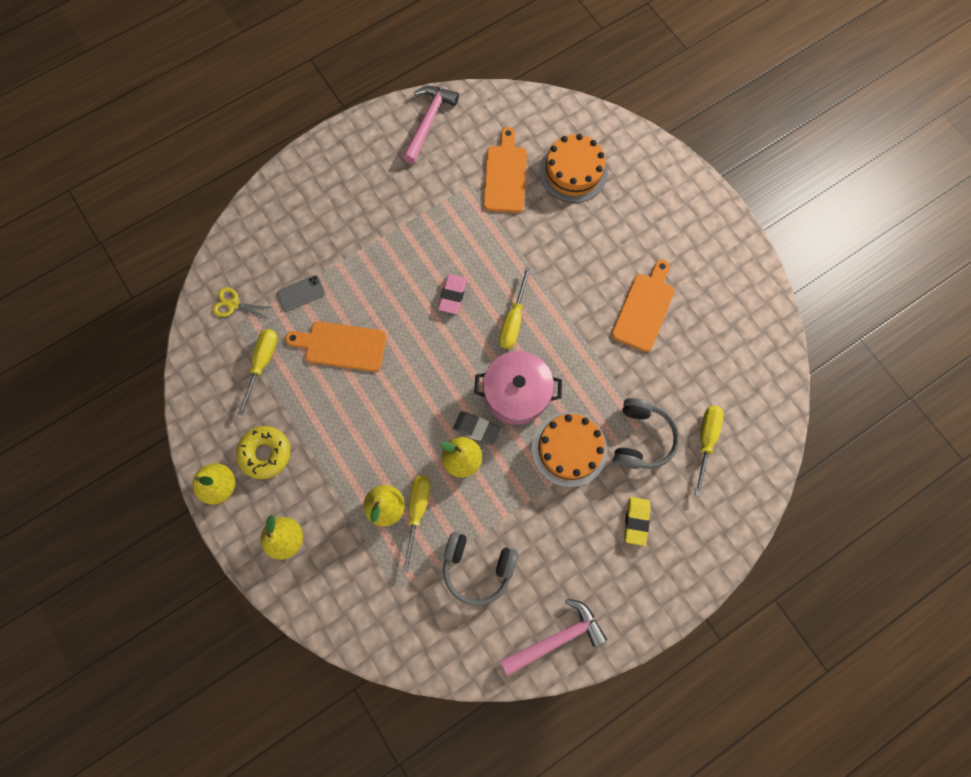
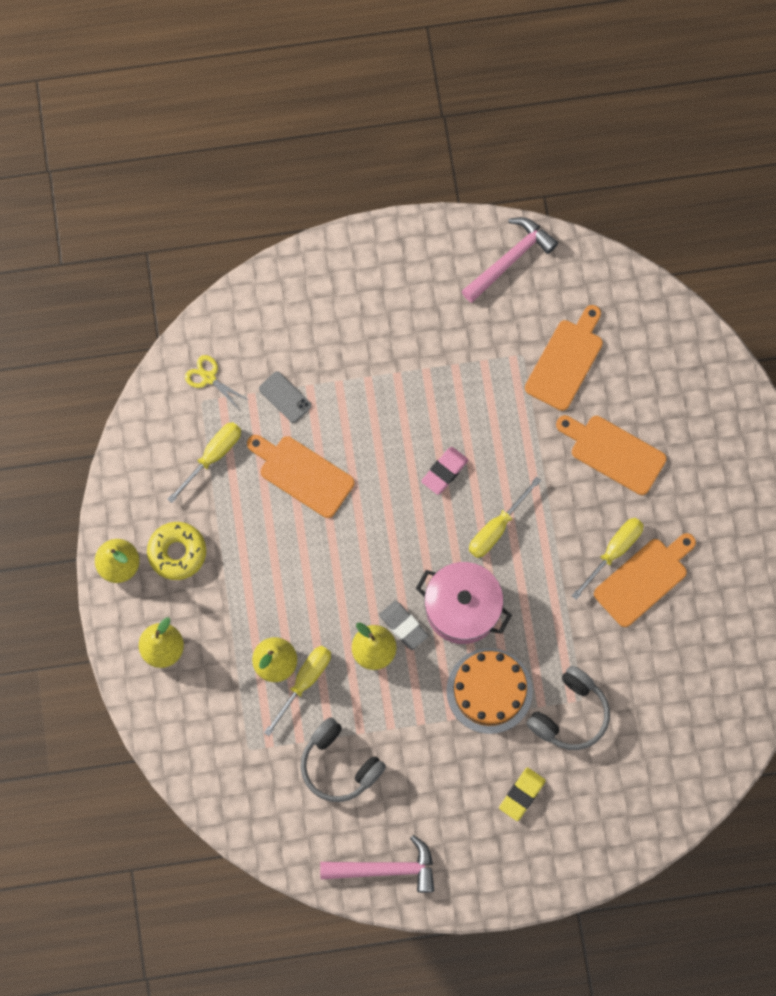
camera: 25 degrees right, 0 degrees up
(301, 293) = (285, 397): grey phone -> grey phone turned 45 degrees clockwise
(573, 171) = (644, 390): orange cake -> none
(574, 226) = (613, 453): none -> orange cutting board
(705, 440) = (636, 748): yellow screwdriver -> yellow screwdriver (613, 552)

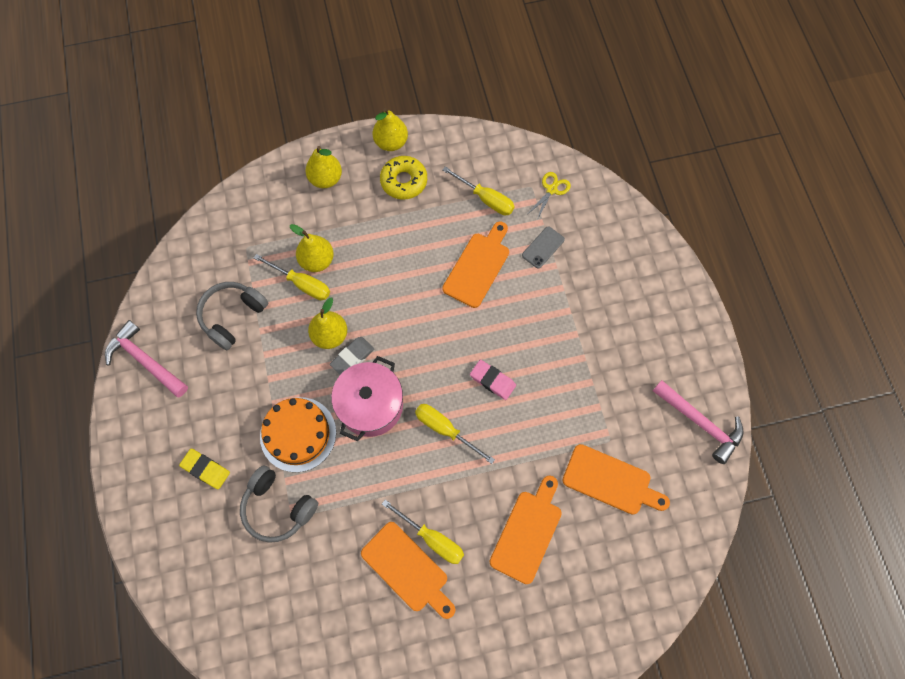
camera: 85 degrees right, 5 degrees down
(386, 869) = (145, 360): pink hammer -> pink hammer turned 135 degrees clockwise

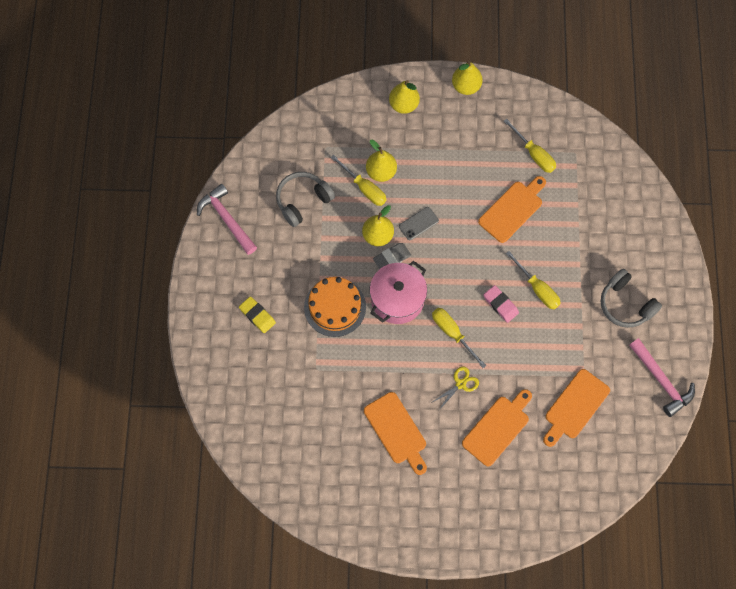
camera: 15 degrees right, 0 degrees up
(278, 507) = (307, 359): grey headphones -> grey headphones (625, 304)
(404, 181) = (468, 122): yellow donut -> none
(432, 538) = (421, 413): yellow screwdriver -> yellow screwdriver (537, 288)
(543, 247) = (571, 207): grey phone -> grey phone (418, 223)
(551, 189) = (592, 159): yellow scissors -> yellow scissors (460, 384)
(611, 481) = (575, 407): orange cutting board -> orange cutting board turned 90 degrees clockwise

